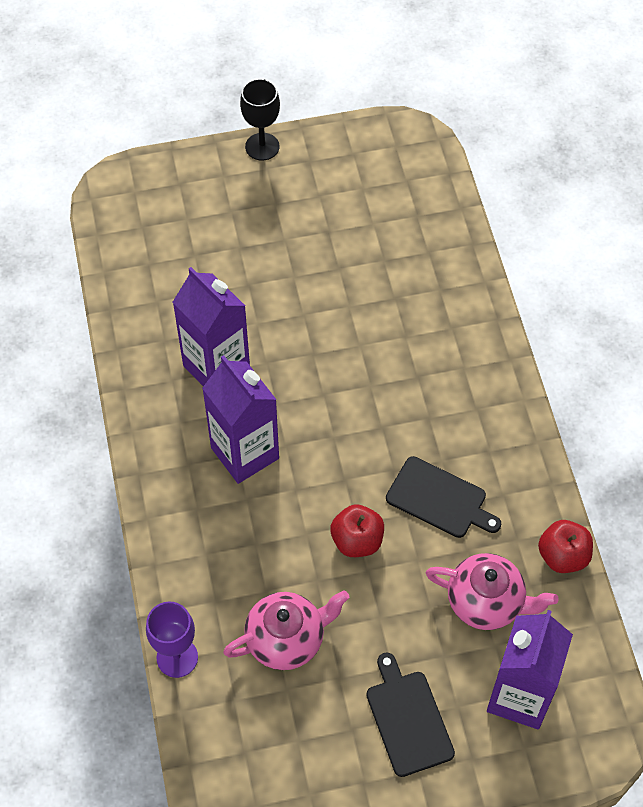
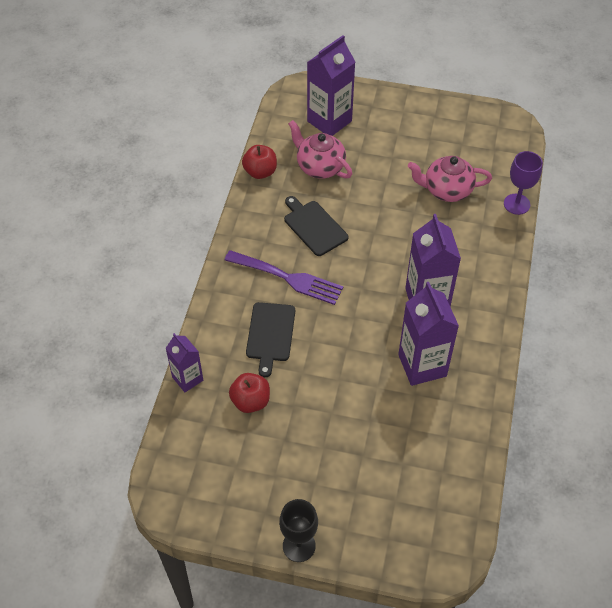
camera: 155 degrees left, 5 degrees down
(357, 541) = (378, 223): red apple -> red apple (250, 401)
(408, 719) = (396, 132): black cutting board -> black cutting board (270, 334)
(430, 412) = (288, 278): none -> purple fork
(469, 250) = (187, 379): none -> purple carton

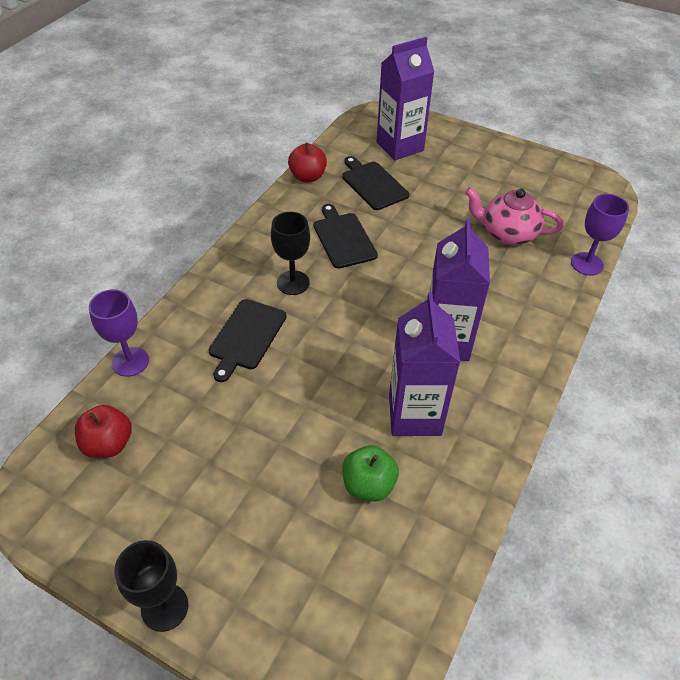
camera: 15 degrees right, 5 degrees down
(187, 379) = (130, 362): purple carton -> purple goblet
(250, 401) = (189, 405): red apple -> red apple (108, 444)
(288, 278) = (293, 283): purple fork -> black goblet
(320, 166) = (373, 184): pink teapot -> black cutting board
(406, 426) = (368, 485): none -> green apple

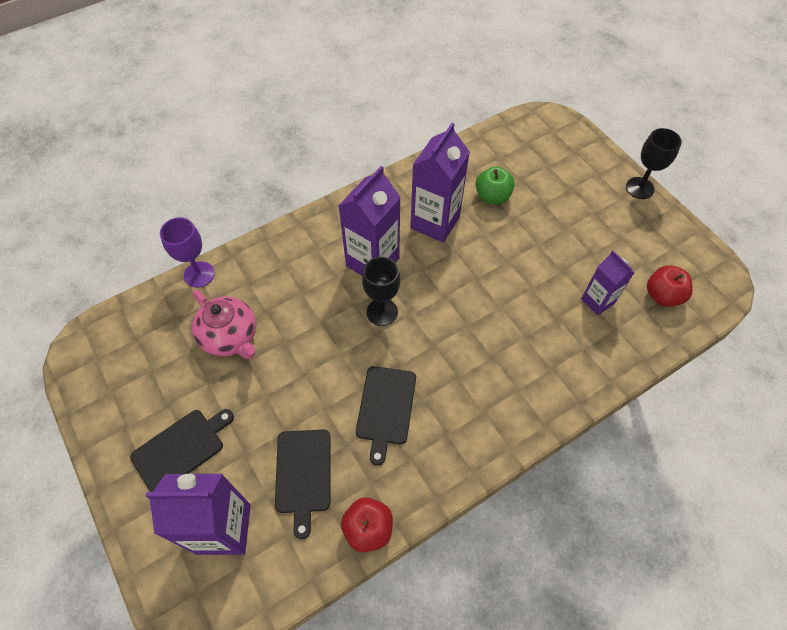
camera: 150 degrees left, 10 degrees up
(130, 362) = (635, 359): purple goblet -> none
(186, 404) = (597, 301): none -> purple carton
(246, 336) = (529, 339): black cutting board -> black cutting board (181, 449)
(293, 283) = (463, 376): black goblet -> black goblet (382, 312)

